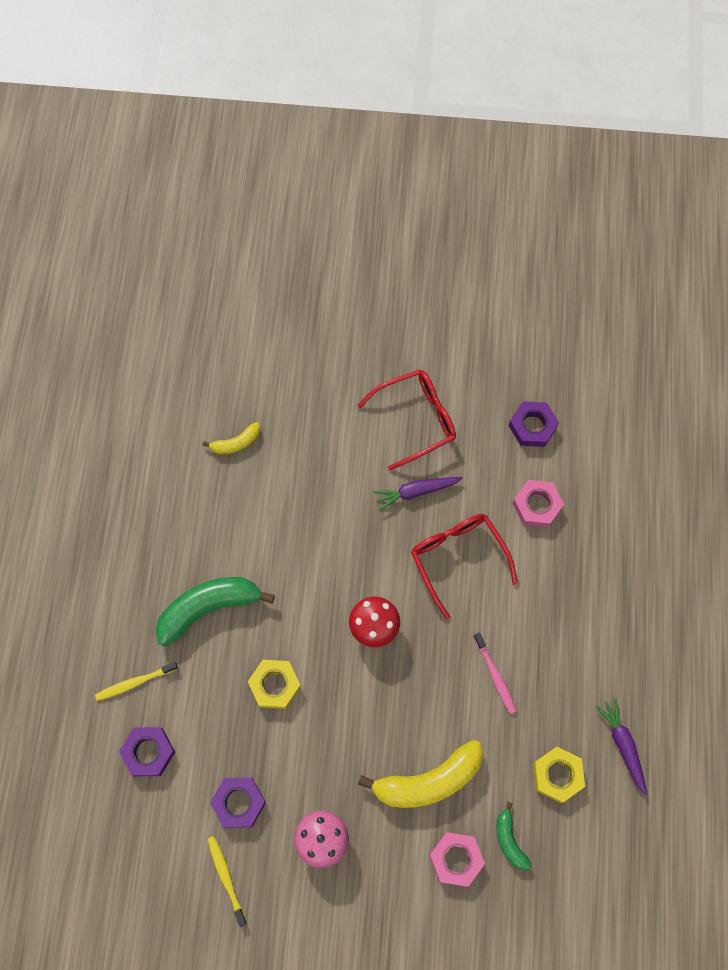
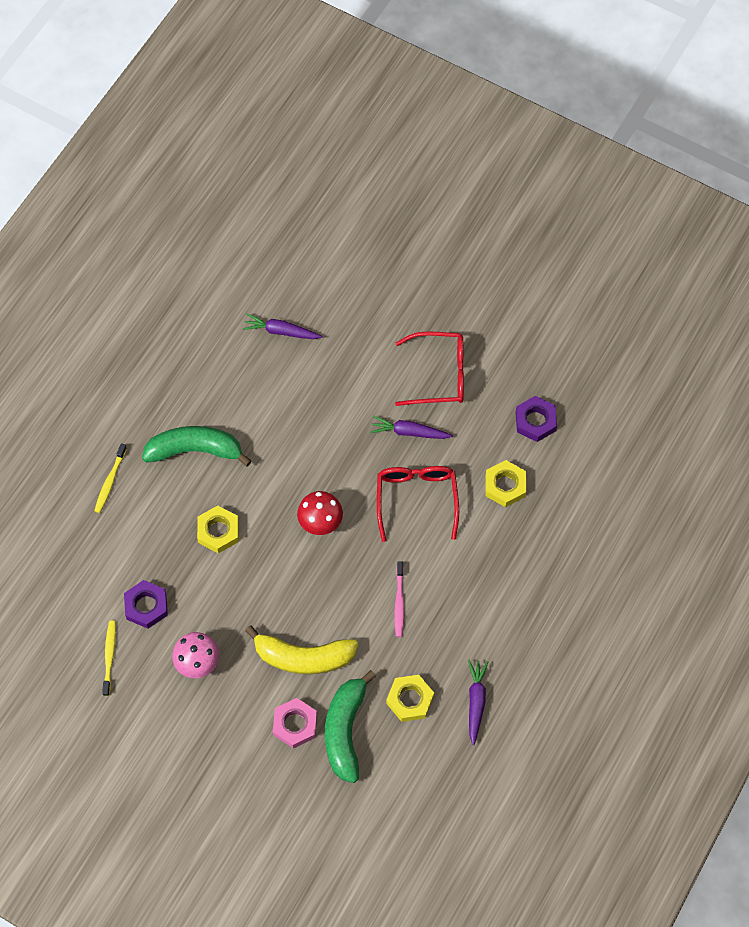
camera: 25 degrees right, 5 degrees down
(135, 682) = (110, 481): yellow toothbrush -> yellow toothbrush turned 75 degrees counterclockwise
(148, 752) = (95, 538): purple nut -> none
(236, 443) = (281, 331): yellow banana -> purple carrot
(509, 840) = (345, 730): green banana -> green banana, size x1.94
(537, 505) = (505, 486): pink nut -> yellow nut

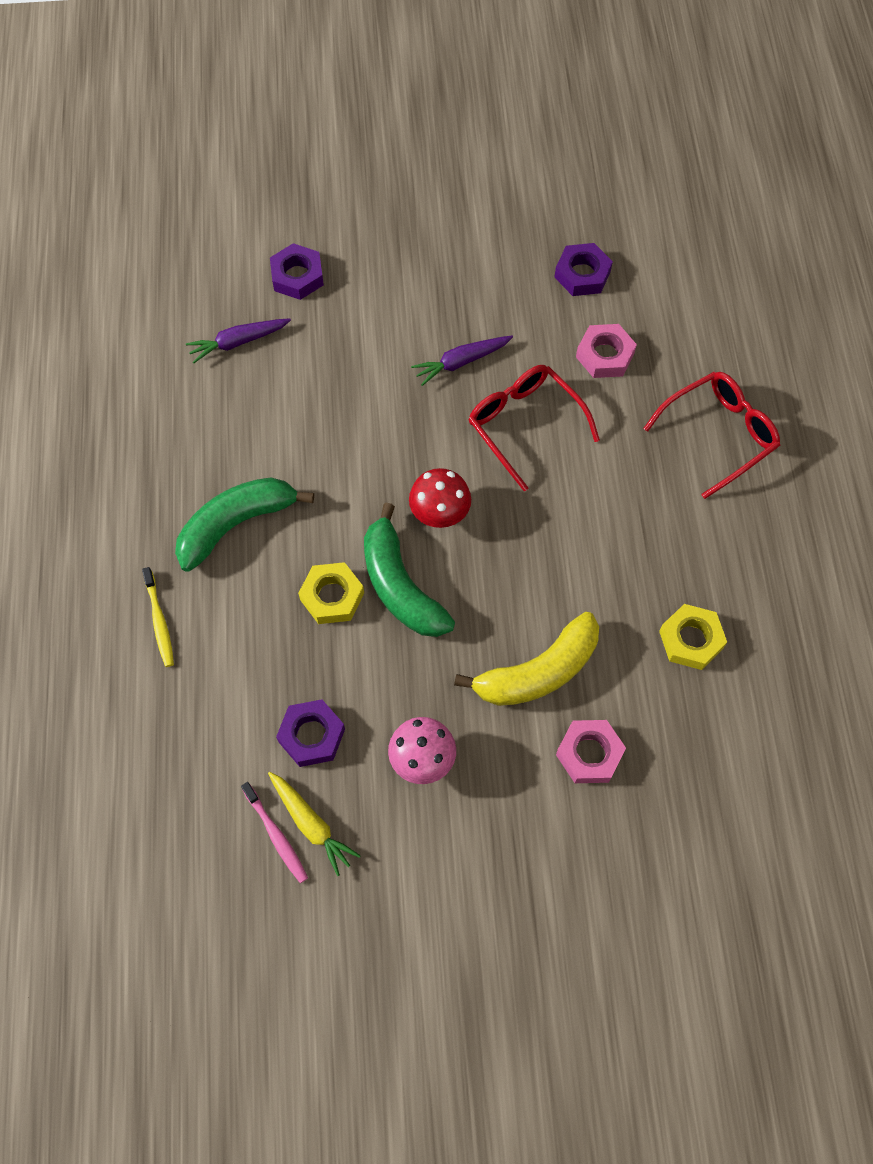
camera: 35 degrees left, 0 degrees up
(109, 656) = (311, 824): yellow toothbrush -> yellow carrot
(345, 730) = (649, 722): green banana -> green banana (400, 586)
(350, 308) = (297, 276): none -> purple nut
(399, 602) = (594, 543): pink toothbrush -> pink toothbrush (276, 836)
(440, 375) = (447, 286): red glasses -> red glasses (720, 434)
(476, 701) = (760, 594): purple carrot -> none
(505, 486) = (605, 355): yellow nut -> pink nut

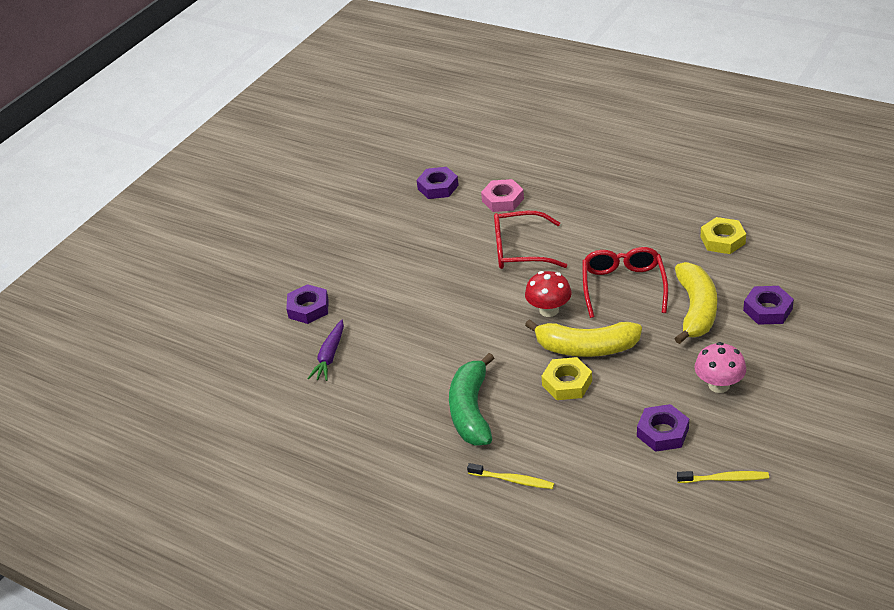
camera: 50 degrees left, 25 degrees down
(276, 836) = (725, 479): pink toothbrush -> yellow toothbrush
(311, 824) = (729, 457): yellow carrot -> none
(400, 586) = (586, 348): green banana -> yellow banana
(461, 362) = (449, 260): purple carrot -> none
(589, 754) = (767, 309): pink nut -> purple nut
(720, 434) = (597, 177): red glasses -> red glasses (623, 285)

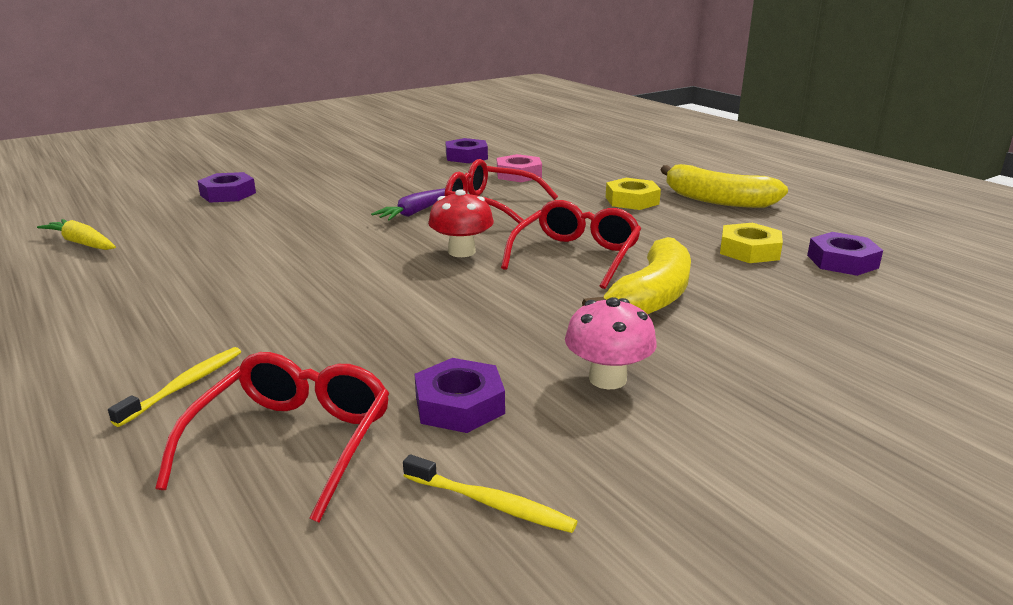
camera: 20 degrees right, 15 degrees down
(280, 403) = (82, 243): none -> yellow carrot
(330, 356) = (187, 226): purple carrot -> purple carrot (415, 212)
(471, 411) = (248, 304): green banana -> none
(512, 480) = (184, 386): yellow toothbrush -> yellow toothbrush turned 105 degrees counterclockwise
(567, 383) = (396, 314): yellow nut -> yellow nut (632, 200)
(586, 348) = (463, 291): yellow banana -> yellow banana (717, 200)
(607, 486) = (294, 441): none -> red glasses
(767, 309) = (761, 323): purple nut -> purple nut (842, 261)

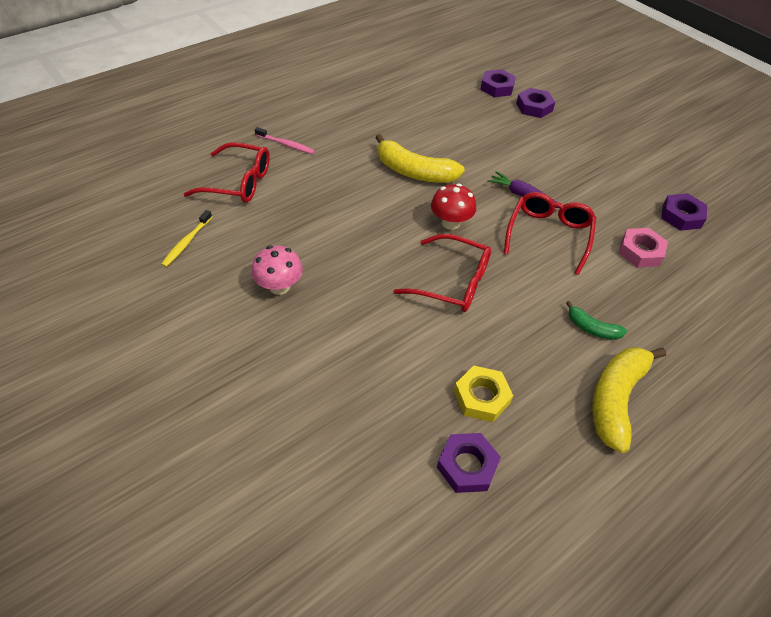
camera: 85 degrees right, 25 degrees up
(82, 243) = (439, 76): yellow carrot -> none
(184, 386) = (286, 144): yellow toothbrush -> pink toothbrush
(459, 405) = (261, 230): purple nut -> purple nut (497, 87)
(632, 200) = (592, 328): yellow nut -> green banana
(652, 297) = (384, 318): yellow banana -> yellow banana (414, 172)

